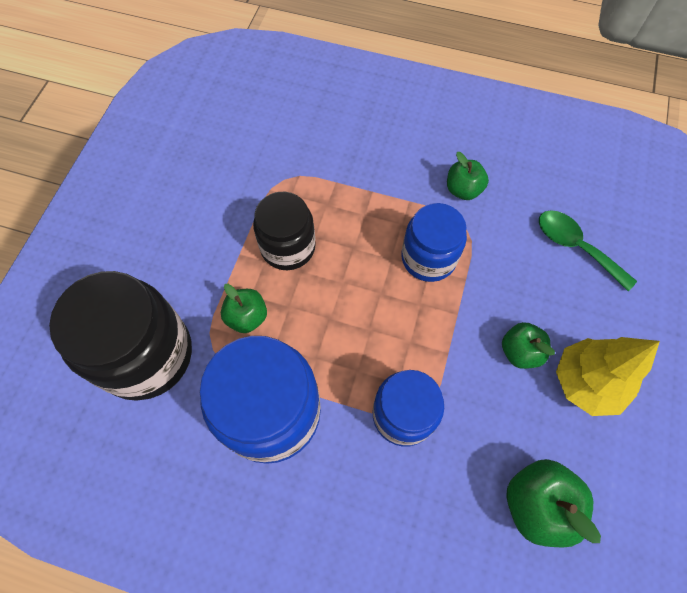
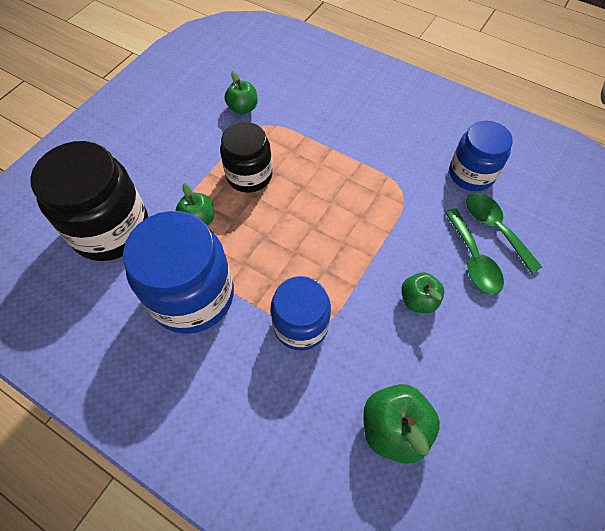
camera: 15 degrees right, 5 degrees down
(428, 258) = (362, 209): blue jar -> blue jar (471, 174)
(463, 190) = (409, 163): green apple -> green apple (243, 108)
(563, 289) = (473, 259): none -> green spoon
(586, 382) = (470, 339): yellow tree -> none

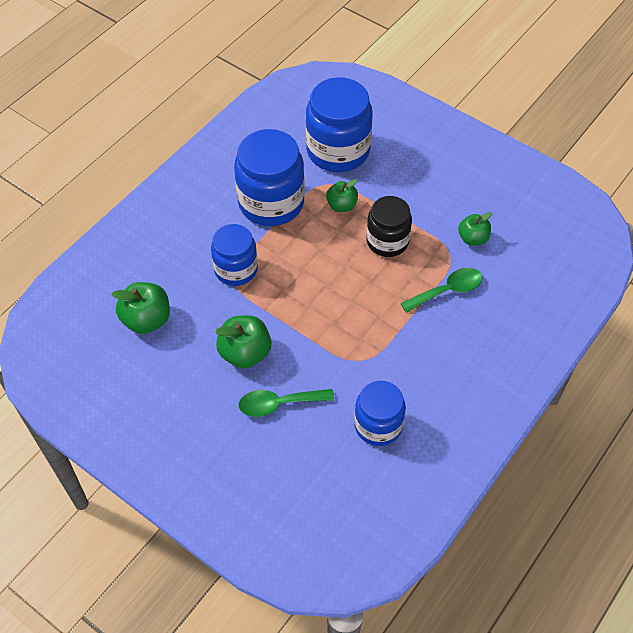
camera: 95 degrees right, 5 degrees down
(111, 229) = (338, 151): black jar -> blue jar
(418, 300) = (245, 353): green apple -> green apple, size x1.54
(495, 228) = (310, 431): green spoon -> green spoon (447, 291)

